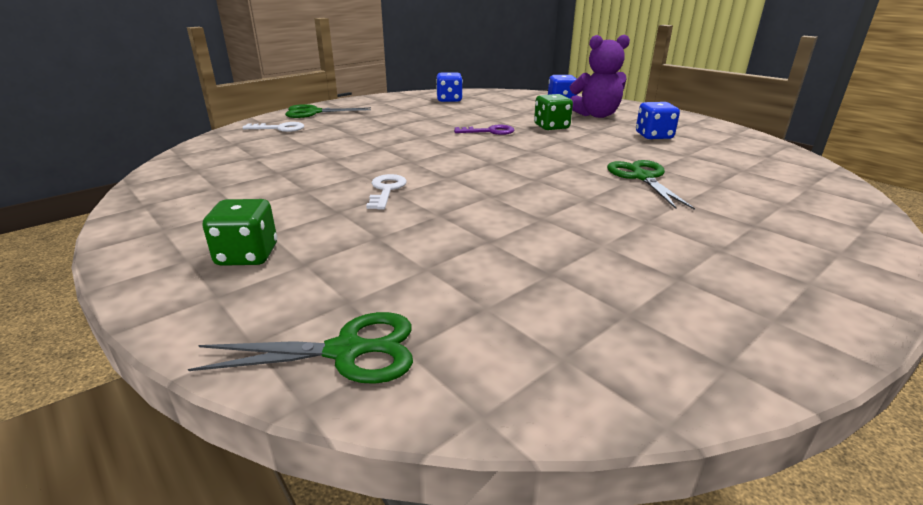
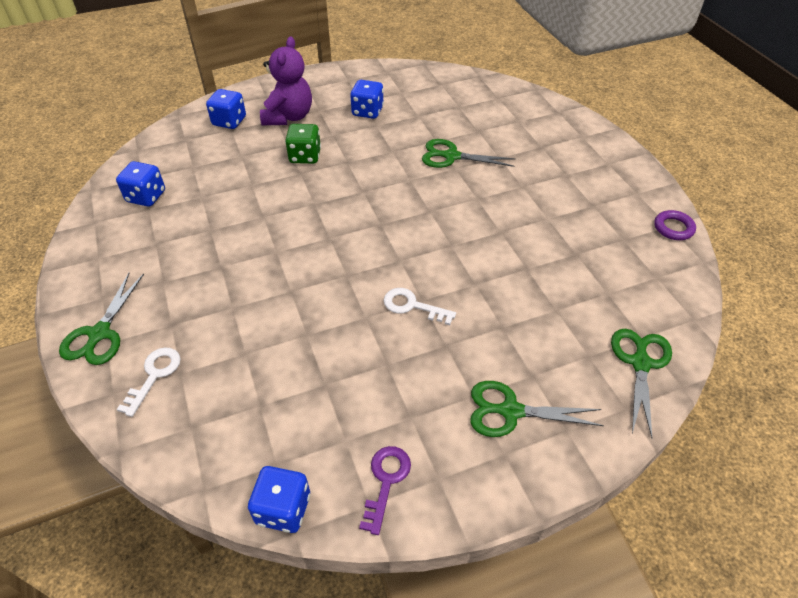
camera: 70 degrees left, 20 degrees up
(151, 178) = (283, 509): none -> blue dice
(247, 255) = (510, 411): green dice -> green scissors
(489, 131) = (292, 200): purple key -> purple key (386, 481)
(727, 372) = (673, 228): none -> purple ring

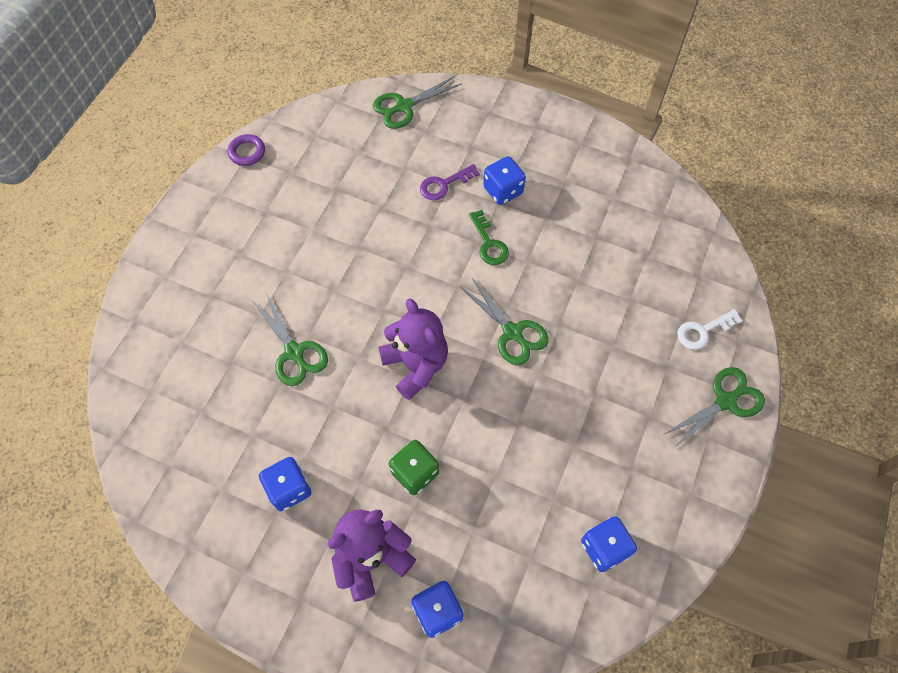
camera: 135 degrees left, 15 degrees up
(283, 509) = (676, 190): blue dice -> blue dice (503, 190)
(368, 199) = (416, 365): none -> purple teddy bear
(386, 481) = (610, 162): purple key -> purple key (444, 184)
(412, 306) = (489, 243): white key -> green key
(510, 411) = (507, 141): green scissors -> green scissors (512, 333)

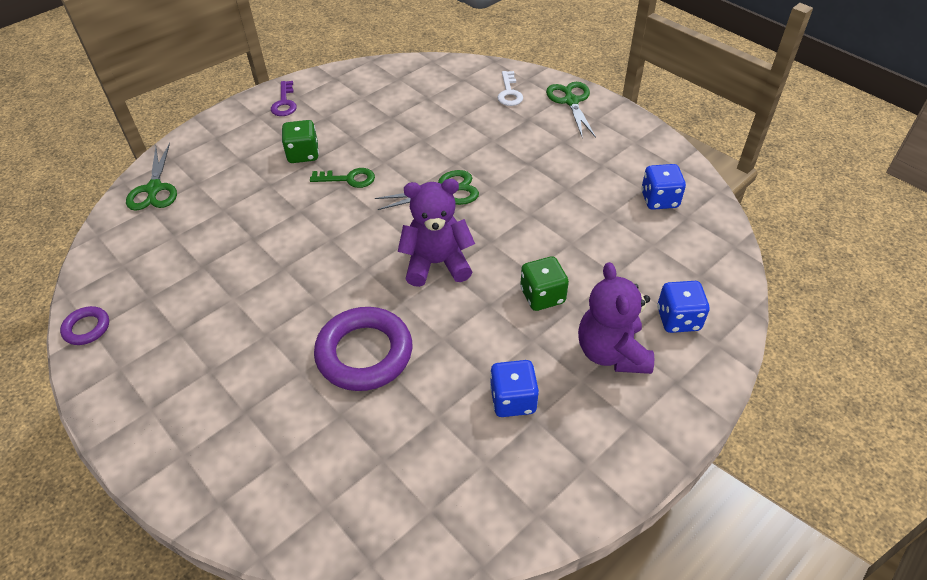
camera: 65 degrees left, 15 degrees down
(294, 352) = (364, 353): green scissors -> purple ring
(444, 184) = (265, 188): purple key -> purple key (284, 103)
(503, 190) = (303, 154): blue dice -> green dice

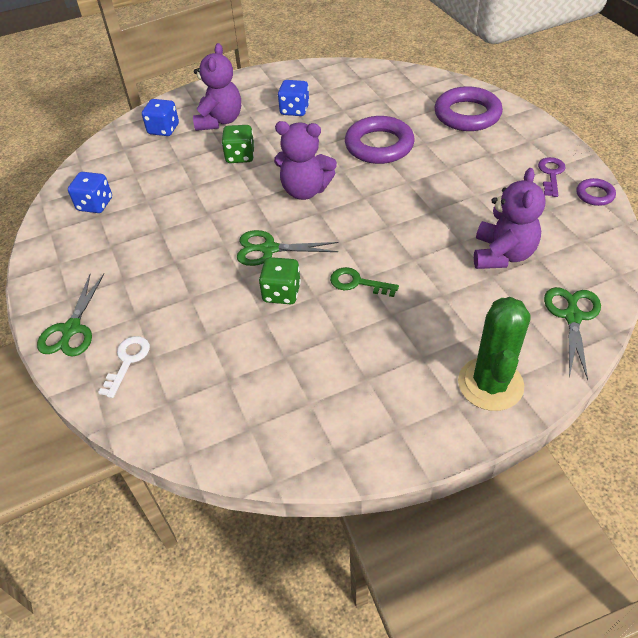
camera: 160 degrees left, 0 degrees up
(209, 232) = (502, 255): none -> purple teddy bear
(231, 131) = (490, 384): none -> green cactus
(238, 448) = (467, 114): none -> purple ring
(284, 103) = (416, 419): purple key -> purple key (551, 174)
(303, 154) = (401, 325): green dice -> green dice (281, 293)

